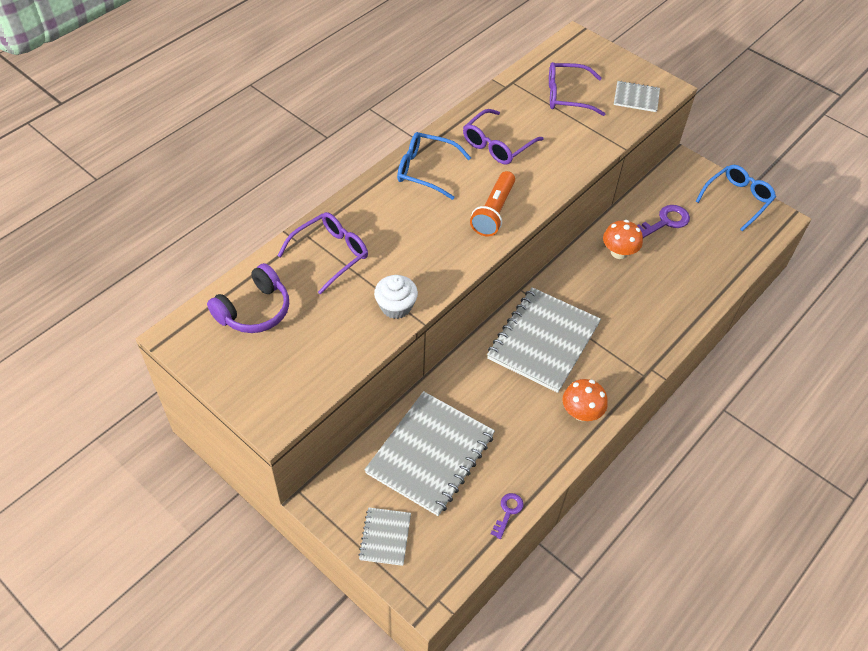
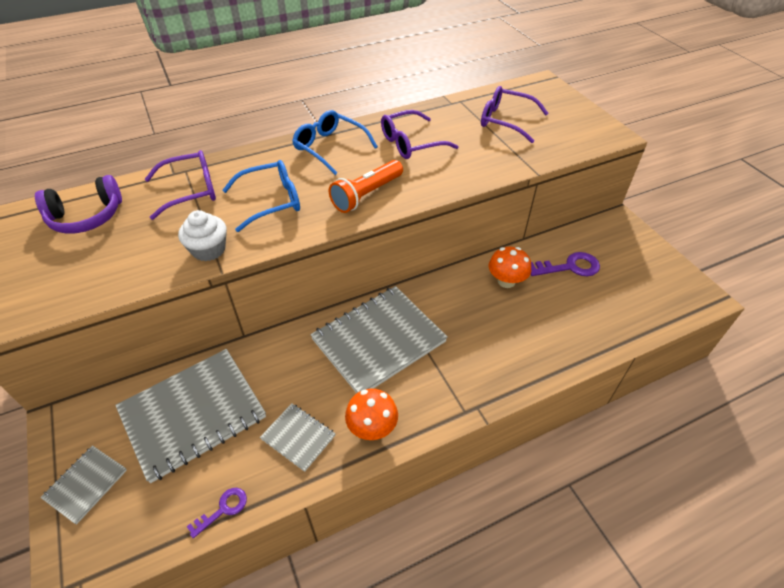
camera: 25 degrees right, 5 degrees down
(636, 98) = (575, 136): grey notebook -> grey notebook (298, 437)
(737, 199) = (662, 267): blue glasses -> blue glasses (271, 201)

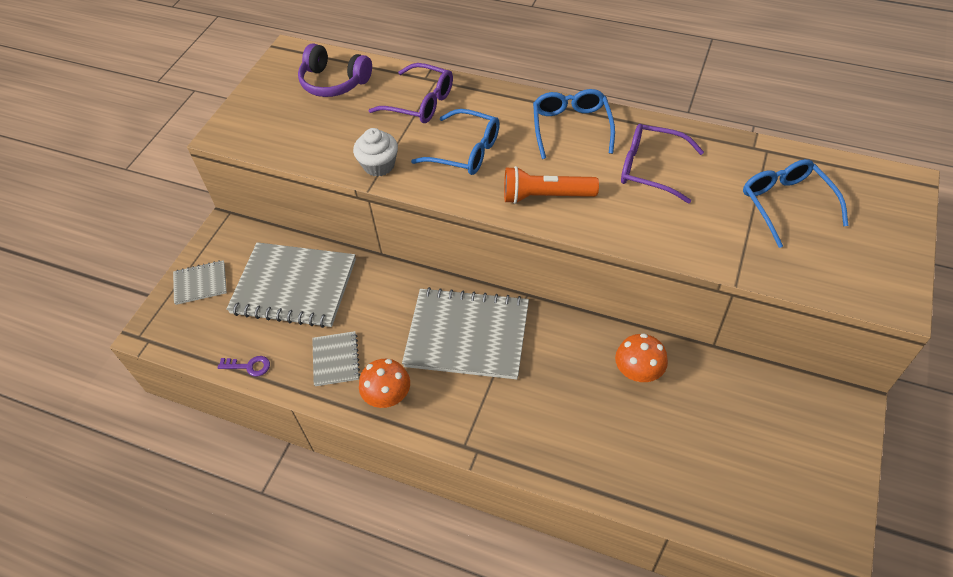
camera: 50 degrees right, 5 degrees up
(505, 121) = (786, 204): purple glasses -> blue glasses
(569, 267) = (721, 408): purple key -> none

